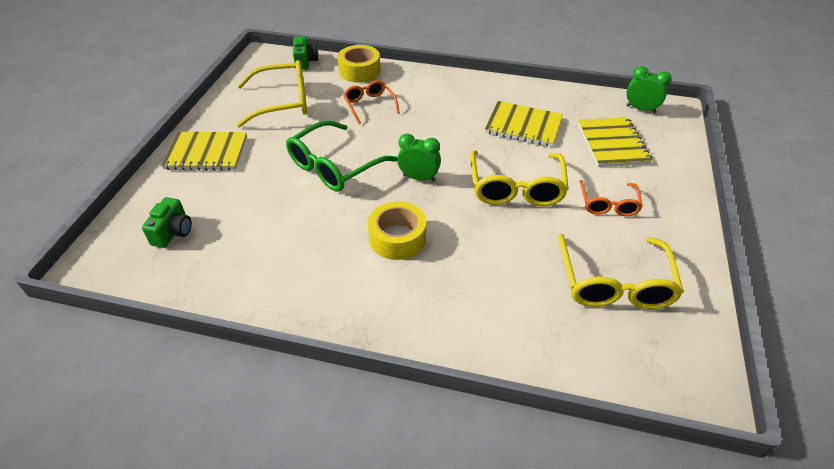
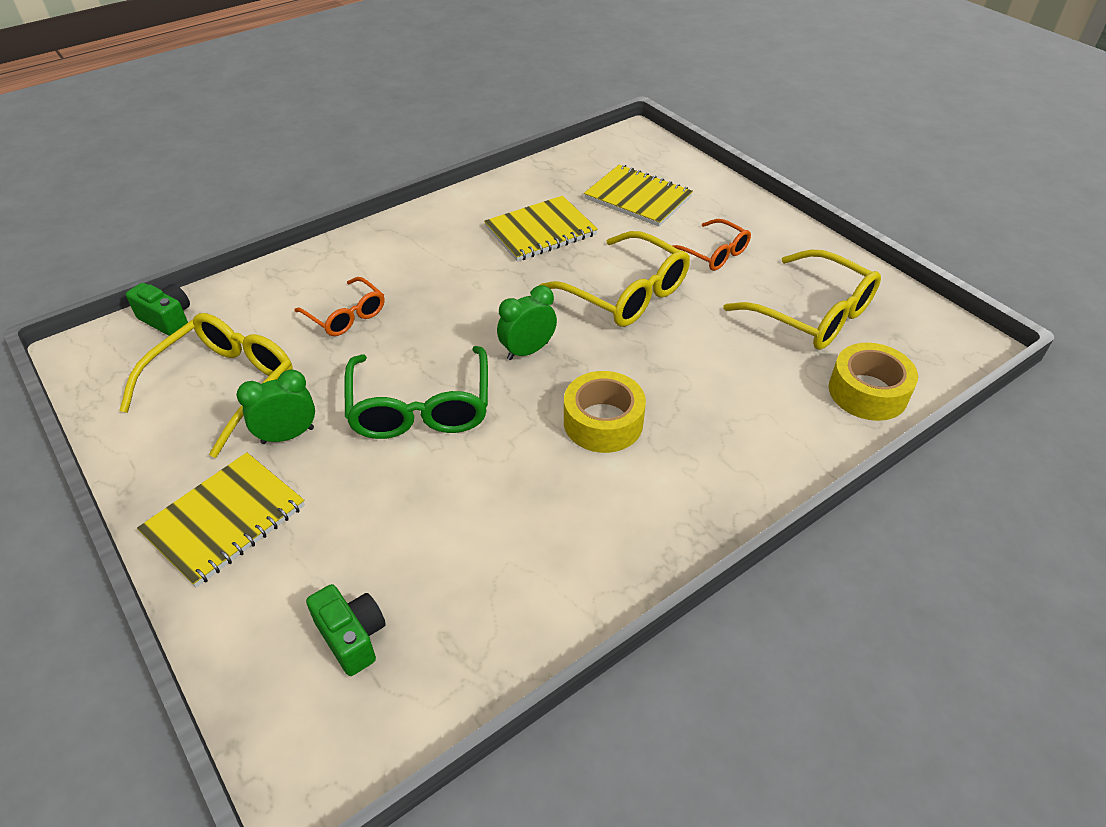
camera: 50 degrees left, 0 degrees up
(359, 71) = (265, 286): yellow tape -> yellow tape (867, 392)
(369, 105) = (346, 316): orange glasses -> orange glasses turned 150 degrees counterclockwise
(640, 109) = (612, 151): green clock -> green clock (287, 435)

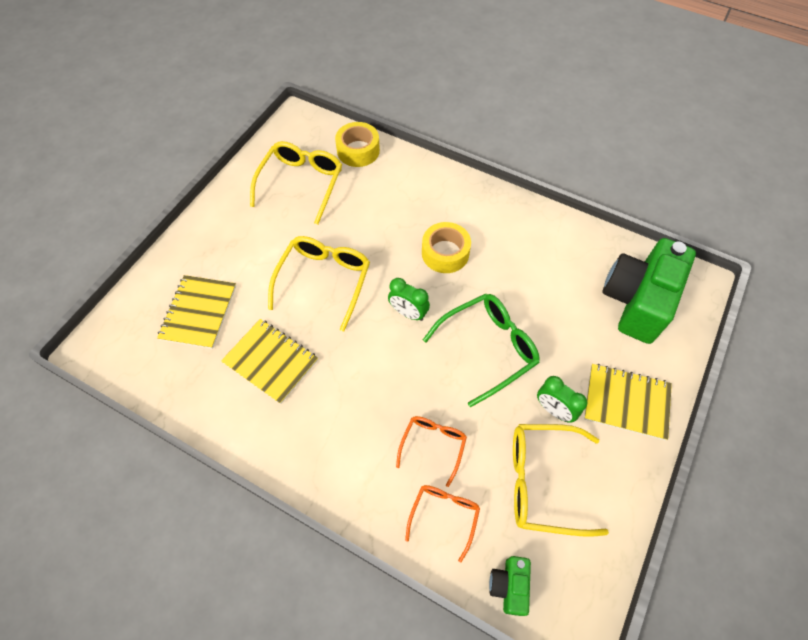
camera: 115 degrees left, 15 degrees up
(352, 637) = (637, 301): green camera -> green camera, size x2.24
(714, 253) = (257, 246): orange glasses -> orange glasses (444, 515)

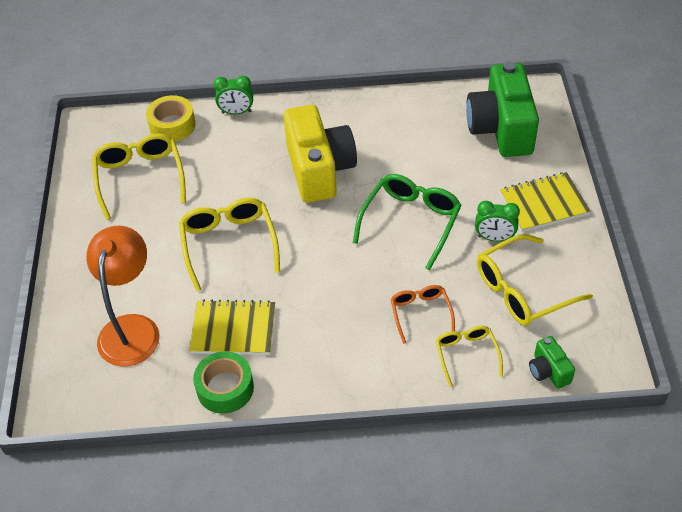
camera: 30 degrees left, 10 degrees down
(199, 312) = (132, 328): yellow notebook -> orange lamp
(225, 412) = (225, 388): none -> green tape
(408, 313) = (324, 231): green clock -> green clock (236, 112)
(444, 515) = (466, 355): orange glasses -> yellow glasses
(445, 253) = (319, 170): yellow tape -> yellow camera

